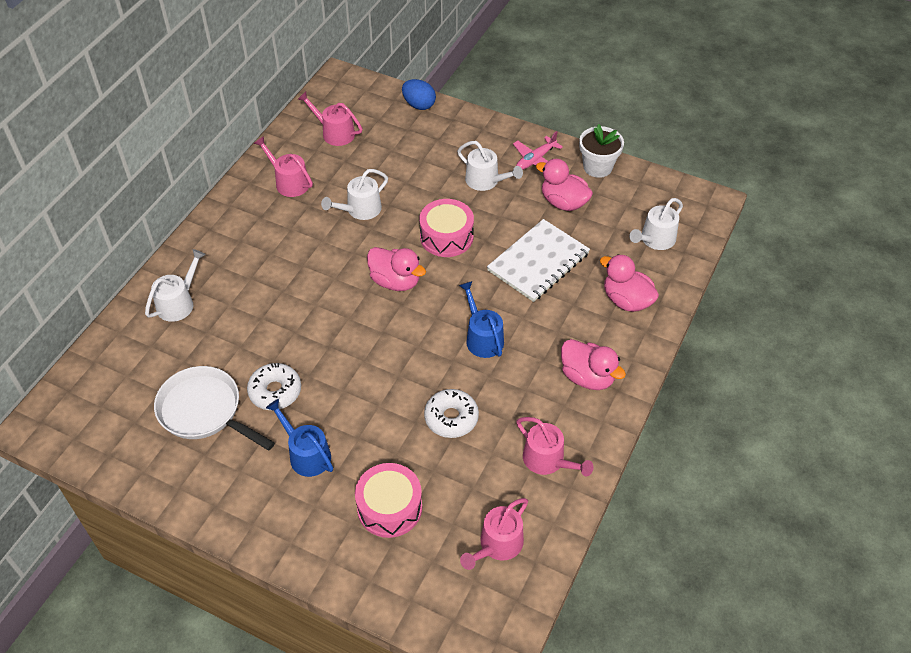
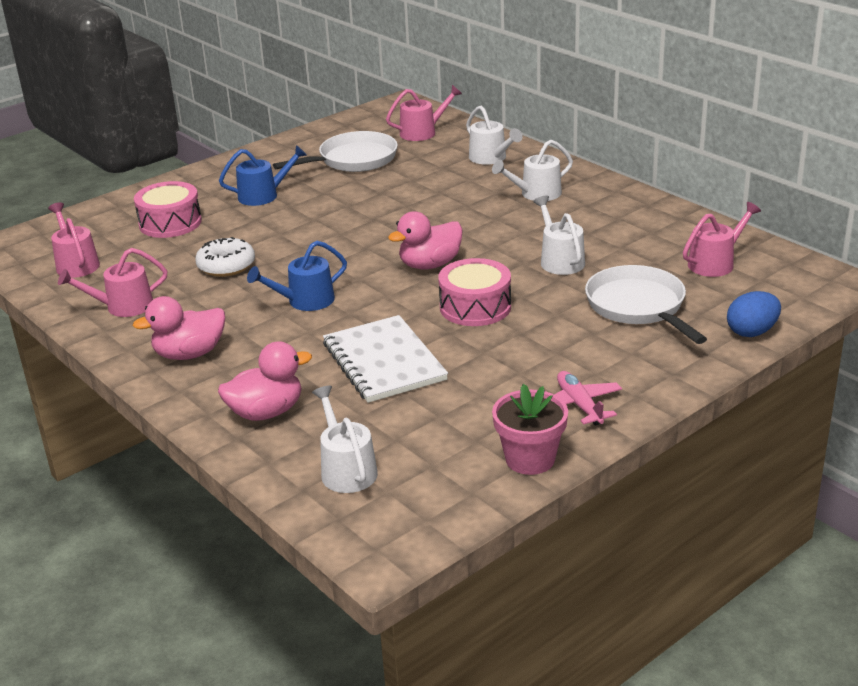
camera: 115 degrees right, 20 degrees down
(275, 391) = (344, 189): white donut -> none
(289, 182) = (635, 225): pink watering can -> pink watering can (422, 132)
(410, 157) = (638, 307): none -> white pan
(482, 338) = (305, 301): blue watering can -> blue watering can turned 150 degrees clockwise
(486, 181) = (558, 354): white watering can -> white watering can (536, 194)
(563, 202) = (475, 408): pink duck -> none
(597, 167) = (530, 459): white flower pot -> pink flower pot

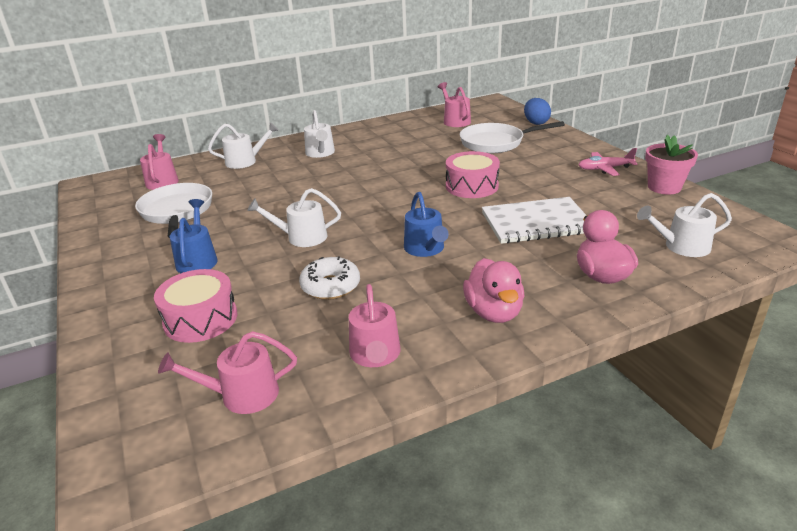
camera: 75 degrees left, 0 degrees up
(430, 265) = (399, 196): pink duck -> none
(560, 260) = (423, 156): white watering can -> white watering can (301, 237)

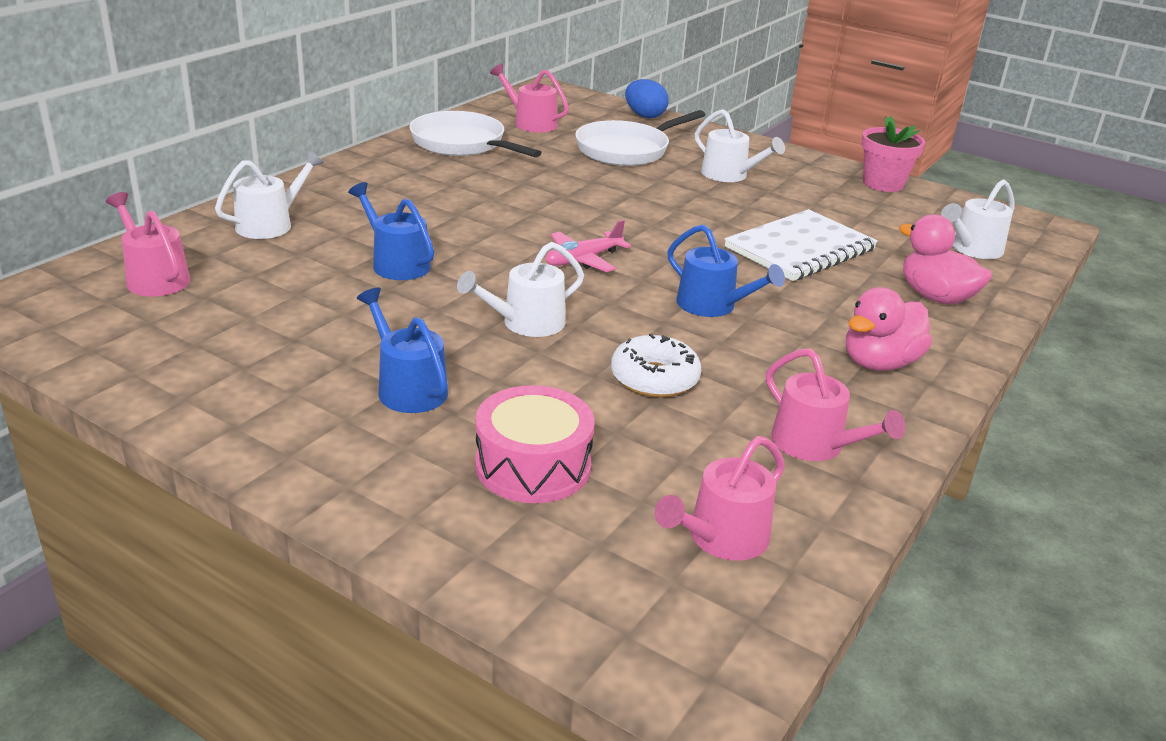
camera: 35 degrees left, 0 degrees up
(177, 212) = (262, 324): white pan -> white pan (462, 144)
(278, 191) = (396, 263): none -> blue watering can
(320, 153) = (386, 195): white watering can -> white watering can (729, 175)
(472, 186) = (668, 214): pink drum -> none
(494, 312) = (879, 363): pink duck -> pink duck turned 90 degrees clockwise
(605, 169) = (797, 169): pink plane -> pink plane (583, 260)

